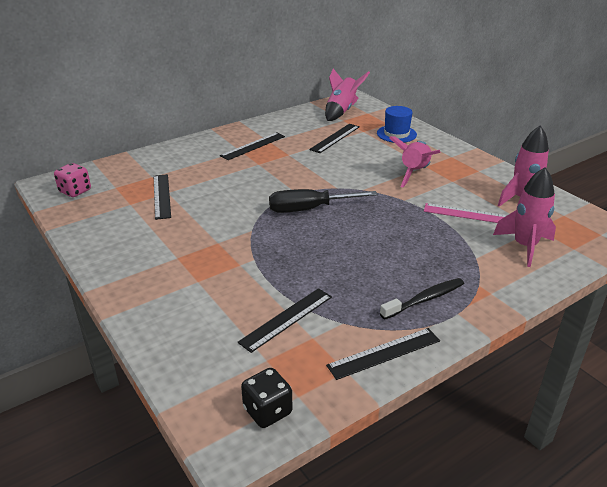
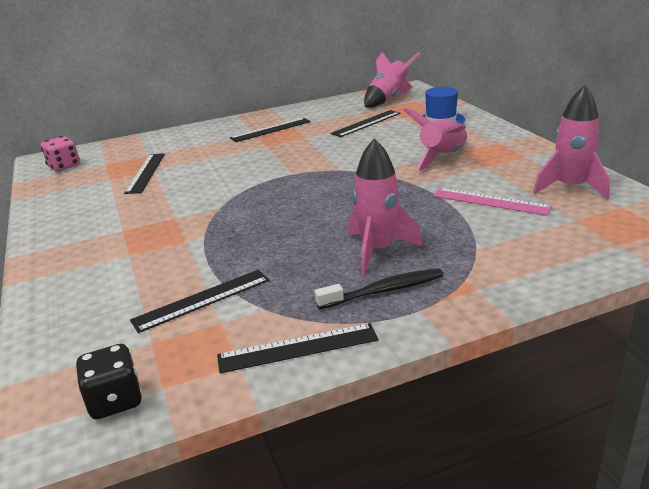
camera: 15 degrees right, 5 degrees down
(309, 209) = (297, 190): black screwdriver -> none
(524, 246) = (549, 239): pink rocket -> pink rocket (377, 250)

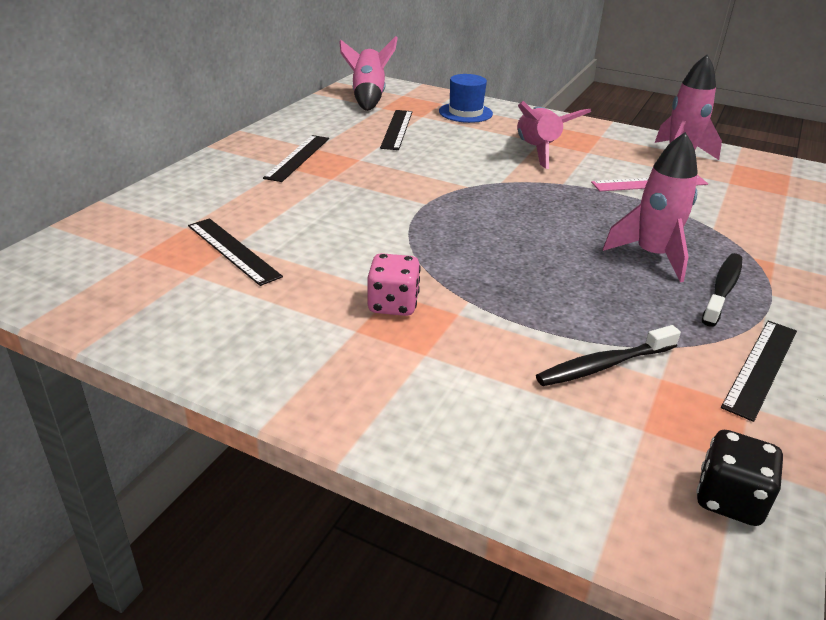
camera: 45 degrees left, 5 degrees up
(64, 166) = (69, 277): pink dice -> pink dice (393, 305)
(202, 300) = (603, 365): black ruler -> black toothbrush

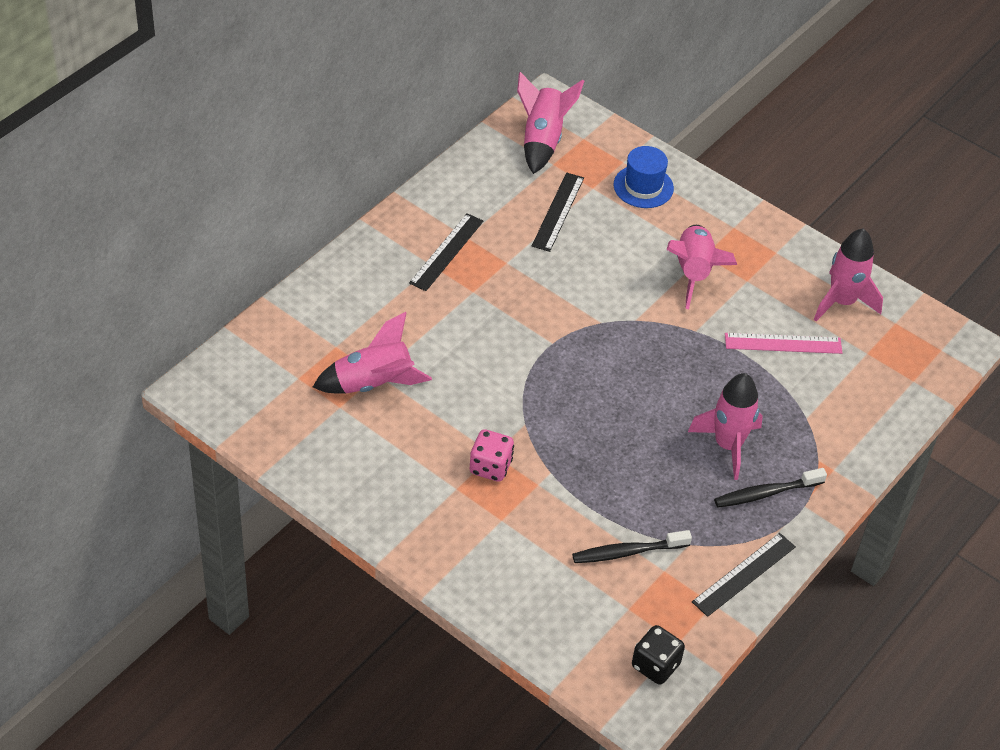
camera: 10 degrees right, 15 degrees up
(232, 250) = (373, 383): black ruler -> pink rocket
(722, 289) = (765, 493): black toothbrush -> black toothbrush turned 150 degrees counterclockwise

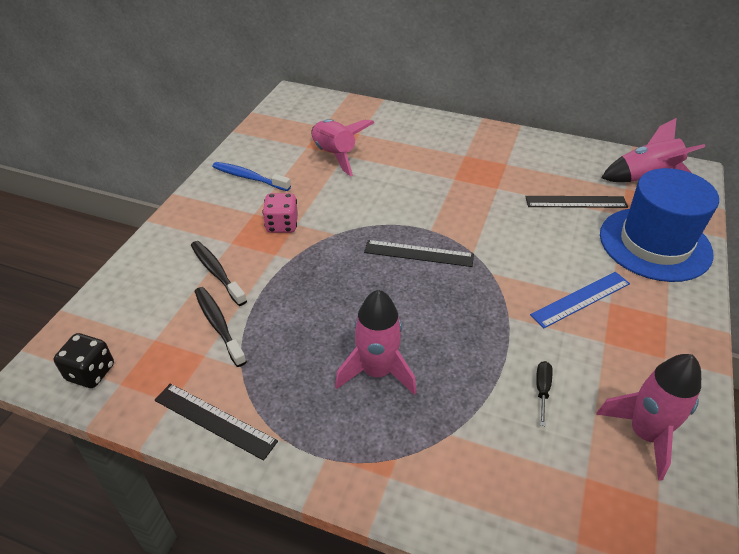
camera: 75 degrees right, 5 degrees down
(381, 479) = (249, 177): none -> blue toothbrush
(446, 252) = (483, 158): black ruler -> black ruler (418, 253)
(643, 186) = (655, 244): blue hat -> blue hat, size x1.83
(693, 272) = (581, 299): pink rocket -> blue ruler
(765, 493) = (327, 417): black toothbrush -> black toothbrush (216, 272)
(783, 343) = (542, 390): pink ruler -> black screwdriver

